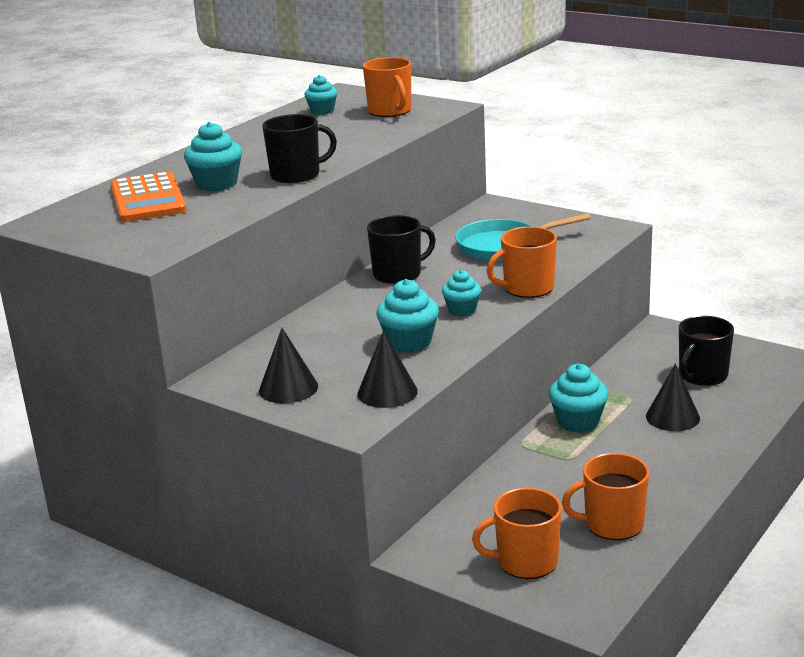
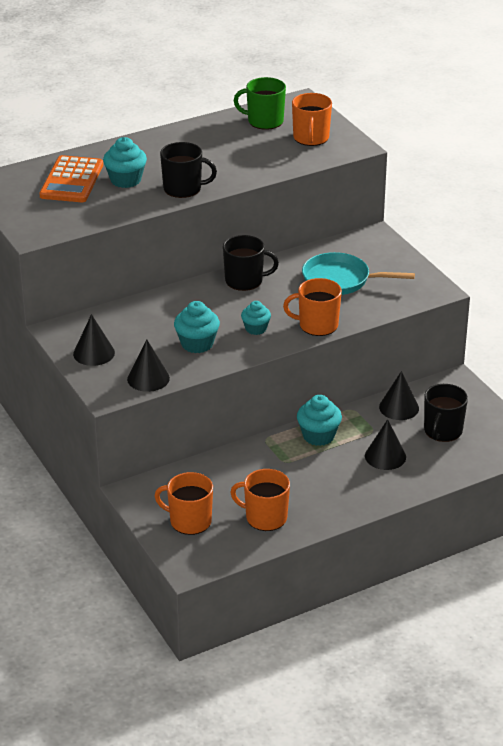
camera: 25 degrees right, 10 degrees up
(322, 111) = (264, 121): turquoise cupcake -> green mug
(632, 369) = (399, 407): none -> black cone
(702, 375) = (442, 431): black mug -> black mug turned 45 degrees counterclockwise

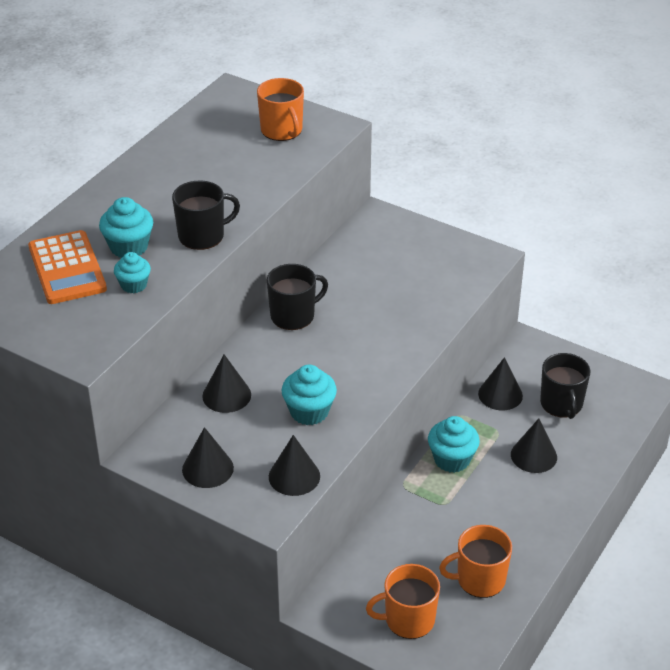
camera: 30 degrees left, 5 degrees up
(148, 314) = (226, 395): none -> black cone
(256, 329) = (354, 369): turquoise cupcake -> turquoise cupcake (134, 285)
(264, 121) = (215, 126): green mug -> none
(317, 325) = (411, 341): orange mug -> none
(340, 280) = (388, 279): turquoise pan -> none

